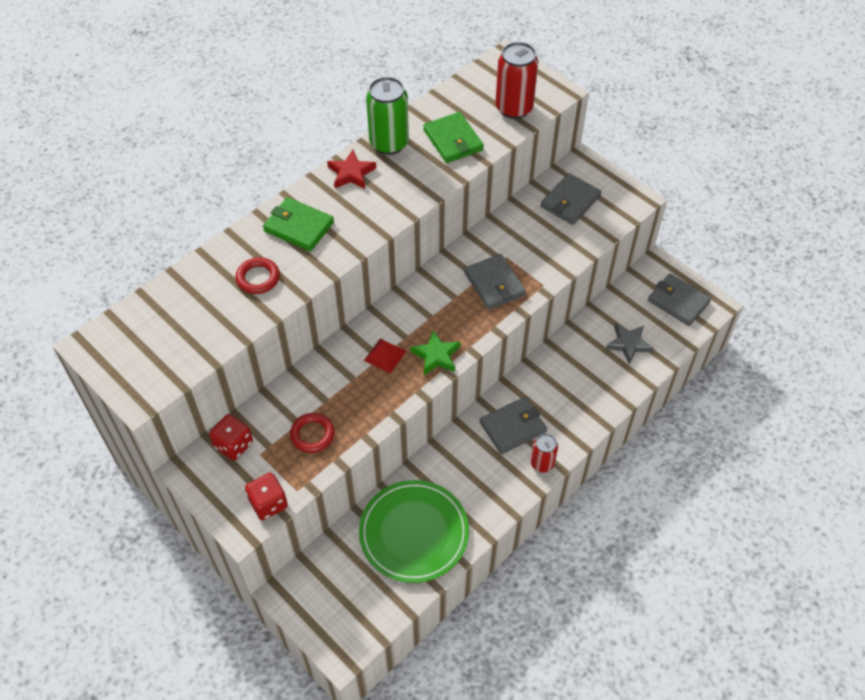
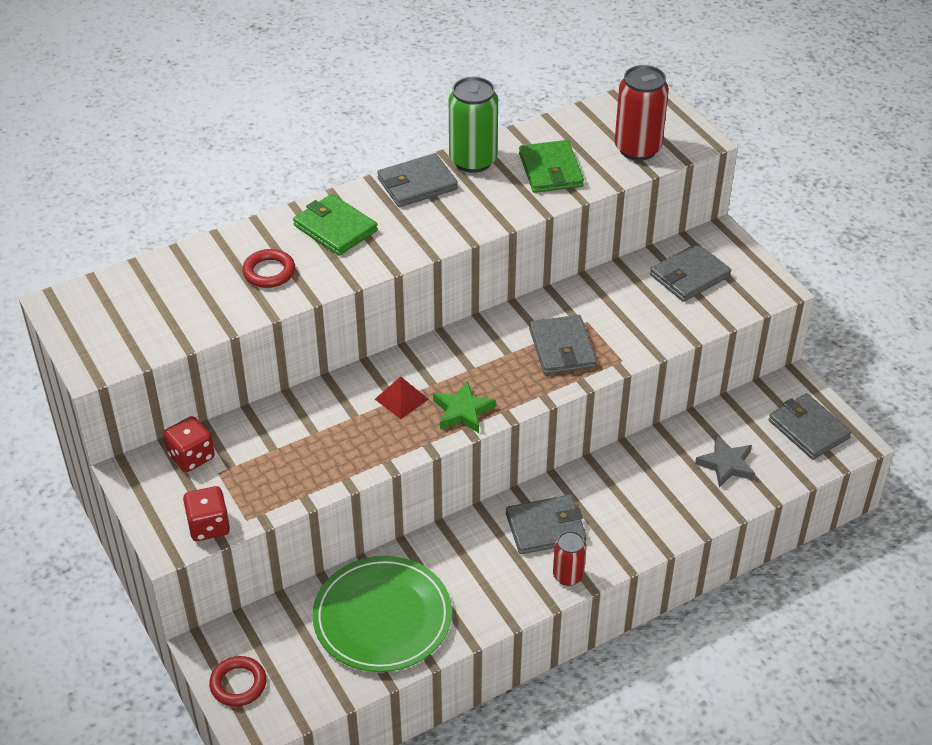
camera: 15 degrees right, 10 degrees down
(312, 435) = (285, 465): red ring -> red ring (238, 684)
(351, 173) = (417, 184): red star -> grey wallet

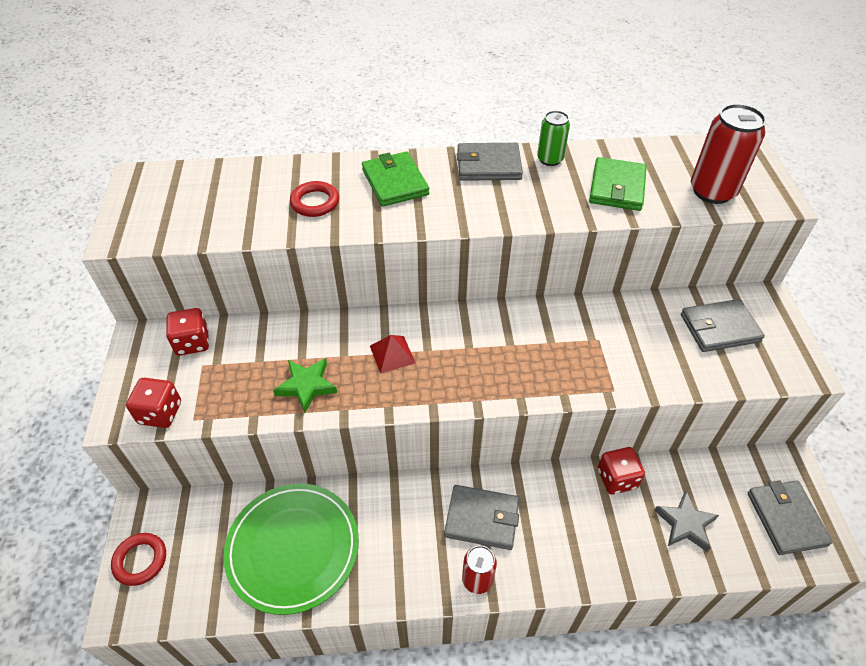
camera: 25 degrees right, 5 degrees up
(462, 411) = (438, 386): green star -> green star (306, 386)
(473, 160) = (550, 159): green can -> green can, size x0.59
(562, 348) = (562, 357): grey wallet -> none
(650, 450) = (616, 479): none -> red dice

